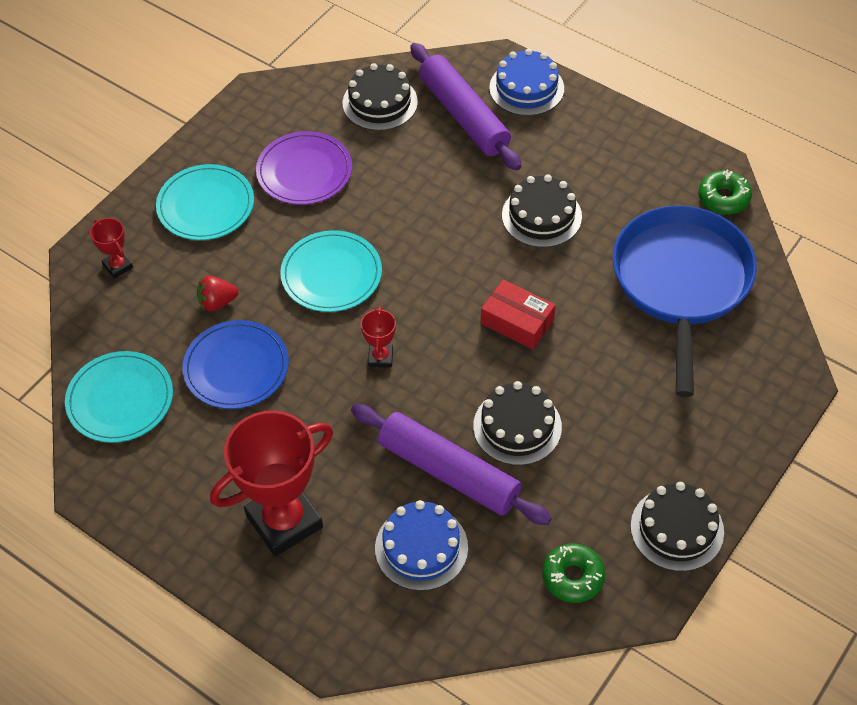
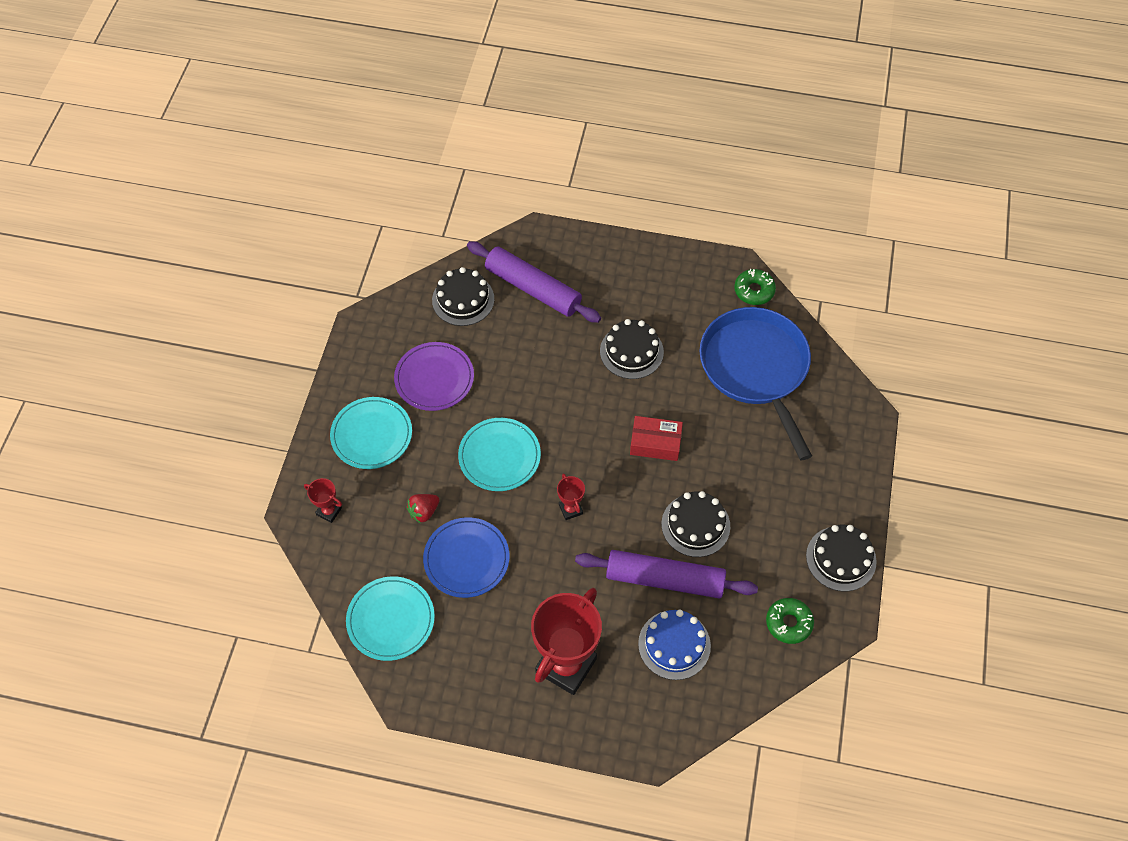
camera: 25 degrees left, 5 degrees up
(526, 88) = (569, 249): blue cake -> none

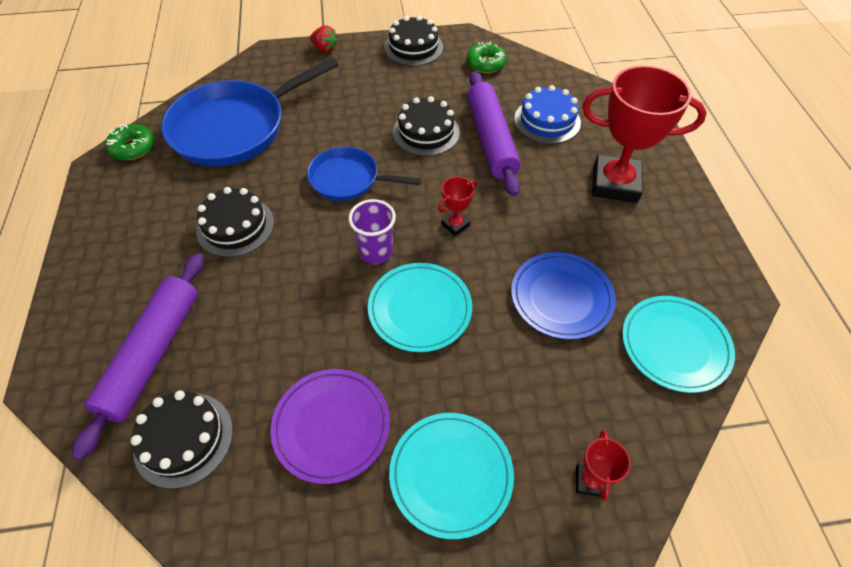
camera: 110 degrees left, 5 degrees down
(424, 512) = (529, 362): red strawberry -> red strawberry (325, 49)
(565, 442) = (376, 252): none -> purple cup
(655, 443) = (348, 179): red box -> blue pan

